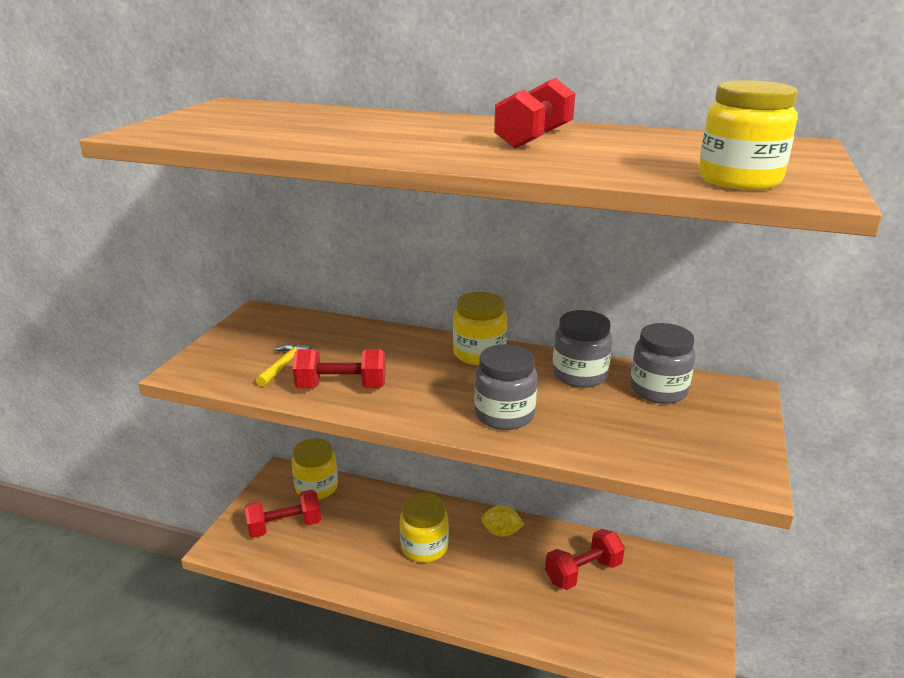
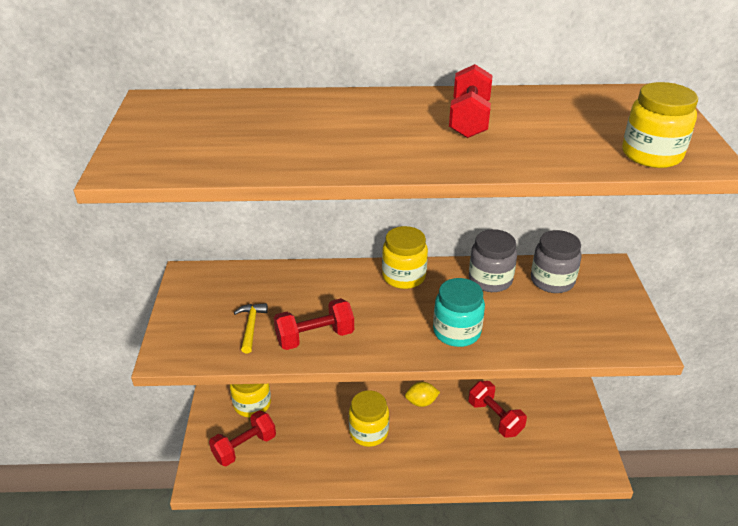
camera: 20 degrees left, 10 degrees up
(504, 415) = (456, 332): grey jar -> turquoise jar
(583, 572) = (495, 418): red dumbbell -> red dumbbell turned 75 degrees counterclockwise

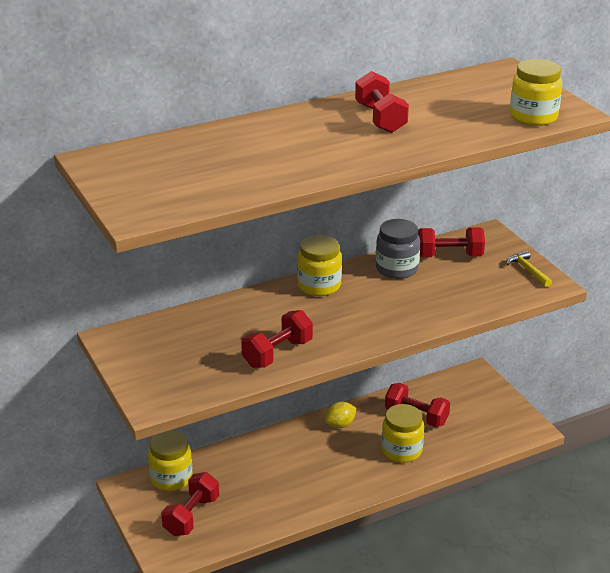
camera: 25 degrees left, 5 degrees down
(251, 326) = (212, 362): yellow hammer -> yellow hammer (528, 270)
(368, 432) = (306, 464): yellow jar -> yellow jar (401, 450)
(456, 332) = (396, 316): turquoise jar -> none
(552, 280) = (449, 256): grey jar -> red dumbbell

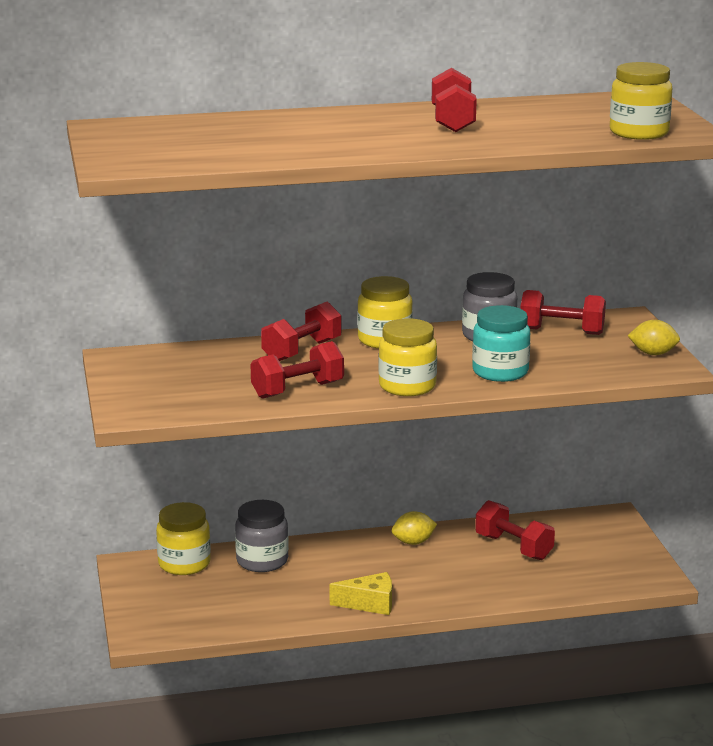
camera: 15 degrees right, 10 degrees down
(191, 516) = (190, 601): red dumbbell -> red dumbbell (302, 351)
(231, 464) = (262, 561): none -> grey jar
(332, 493) = (370, 604): none -> yellow cheese
(401, 450) = (477, 576): yellow jar -> yellow jar (407, 386)
(425, 308) = (500, 372): none -> turquoise jar
(528, 270) = (653, 353): yellow hammer -> yellow lemon

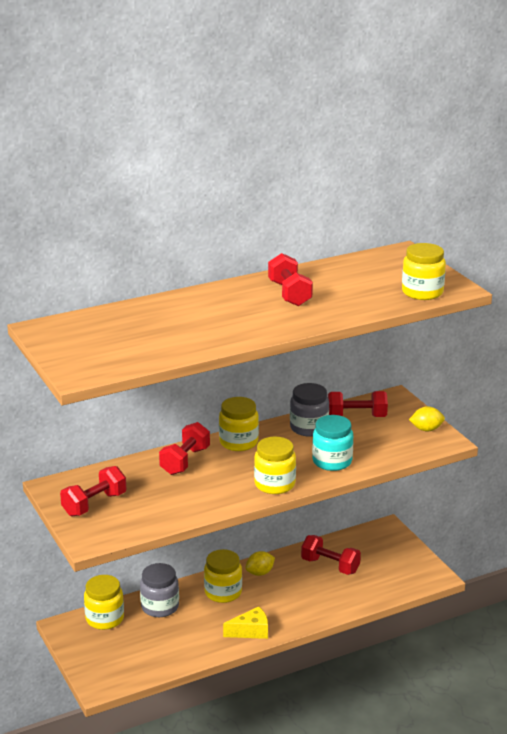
camera: 15 degrees left, 5 degrees up
(297, 390) = (200, 499): red dumbbell -> red dumbbell (94, 504)
(353, 557) = (223, 592): none -> yellow jar

